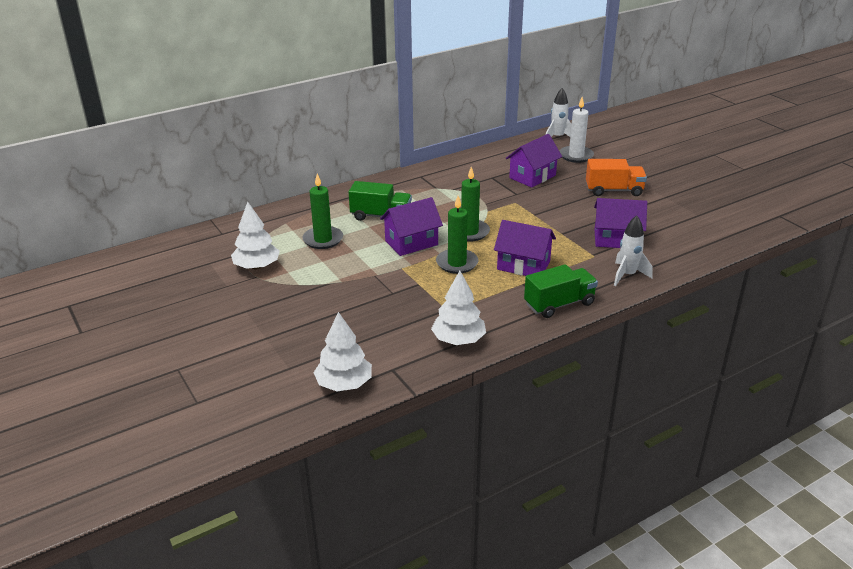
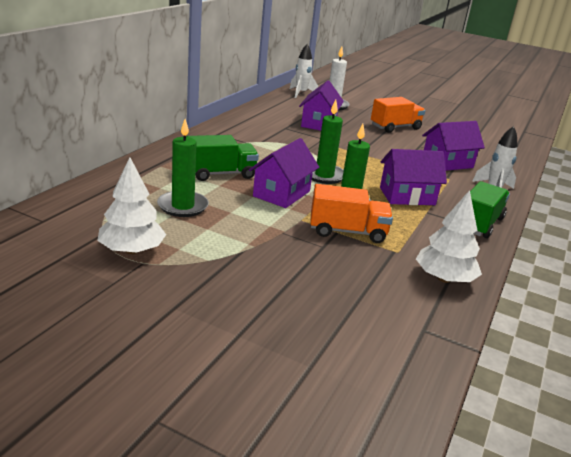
camera: 35 degrees left, 5 degrees down
(344, 384) = (397, 365): white tree -> none
(427, 285) = (347, 232): none -> orange truck

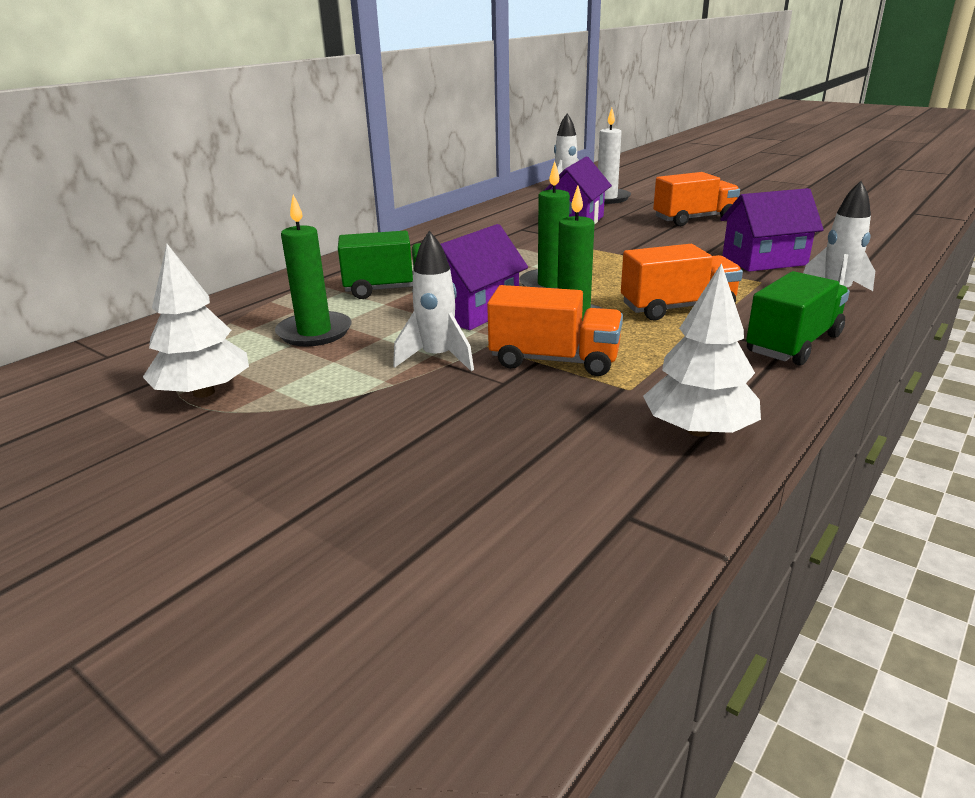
camera: 15 degrees right, 0 degrees up
(274, 228) = (437, 358): none -> white rocket
(407, 196) = (677, 308): purple house -> orange truck

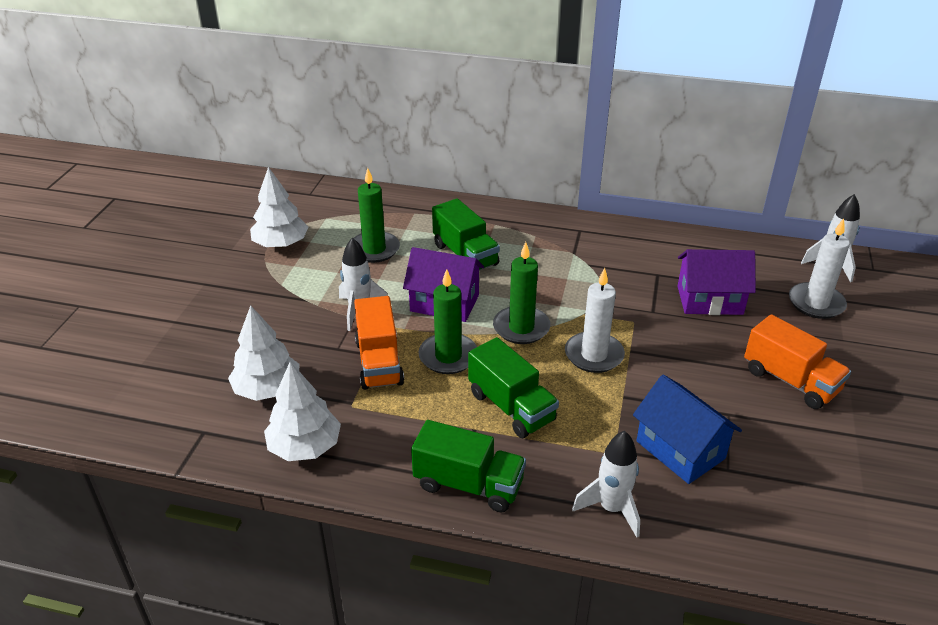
camera: 65 degrees right, 10 degrees up
(556, 445) = (267, 389): none -> white tree
(619, 266) = (594, 355): none -> white candle
(677, 308) = (511, 407): orange truck -> green truck
(764, 260) = (680, 450): purple house -> blue house

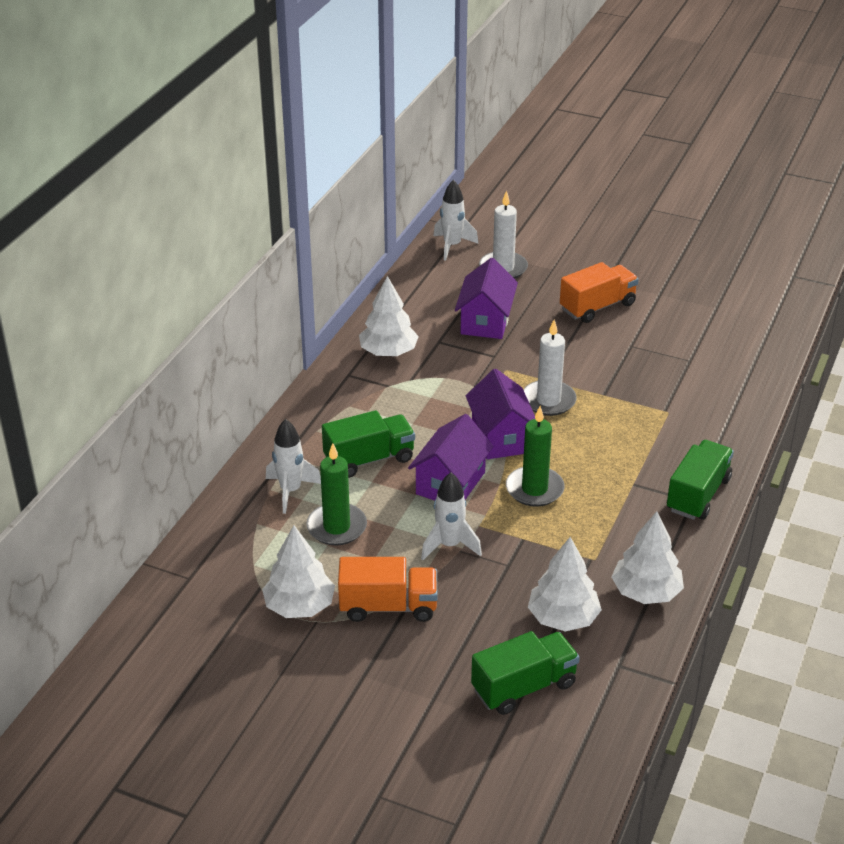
camera: 80 degrees left, 0 degrees up
(379, 362) = (535, 536): orange truck -> orange truck (388, 607)
(511, 407) = (609, 459): green truck -> green truck (524, 687)
(521, 328) = (501, 437): green candle -> purple house
(611, 508) = (726, 423): white rocket -> white rocket (290, 491)
(624, 247) = (388, 352): none -> white tree
(680, 450) = (668, 378): blue house -> none

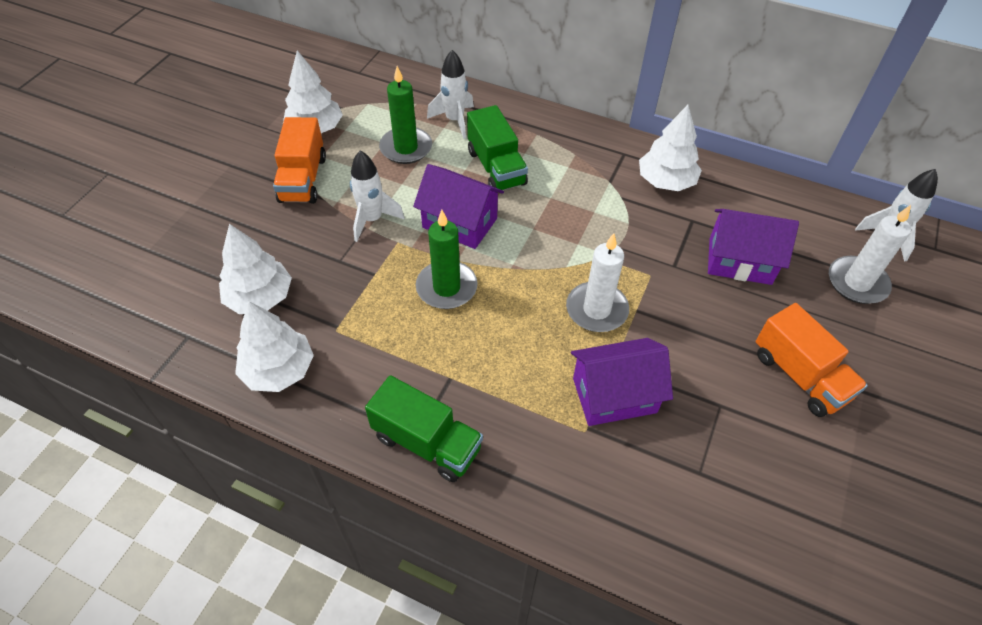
camera: 90 degrees right, 15 degrees up
(501, 437) = (530, 264): purple house -> purple house (614, 395)
(524, 687) = (184, 263): green truck -> none

